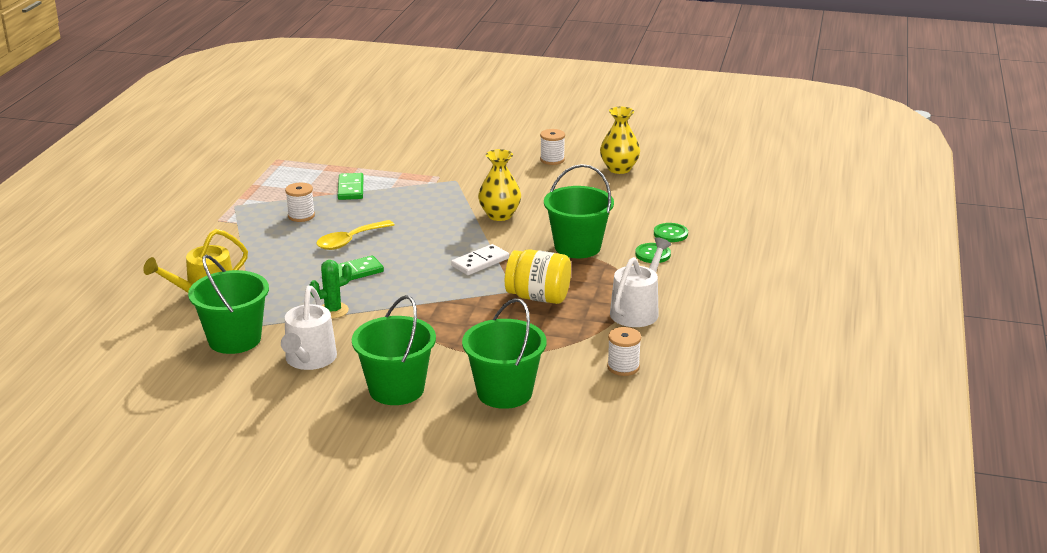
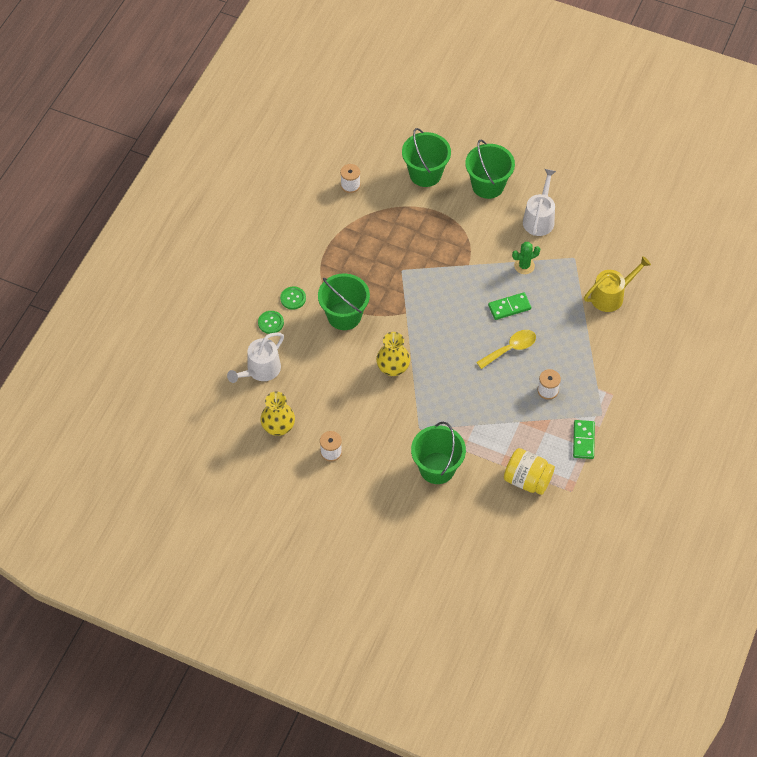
camera: 170 degrees left, 30 degrees up
(234, 339) = (587, 245): green bucket -> green bucket (437, 468)
(350, 189) = (508, 428): green domino -> green domino (583, 440)
(480, 262) = (418, 307): white domino -> none
(538, 297) = (386, 260): yellow jar -> yellow jar (527, 480)
(637, 311) = (324, 237): white watering can -> white watering can (260, 370)

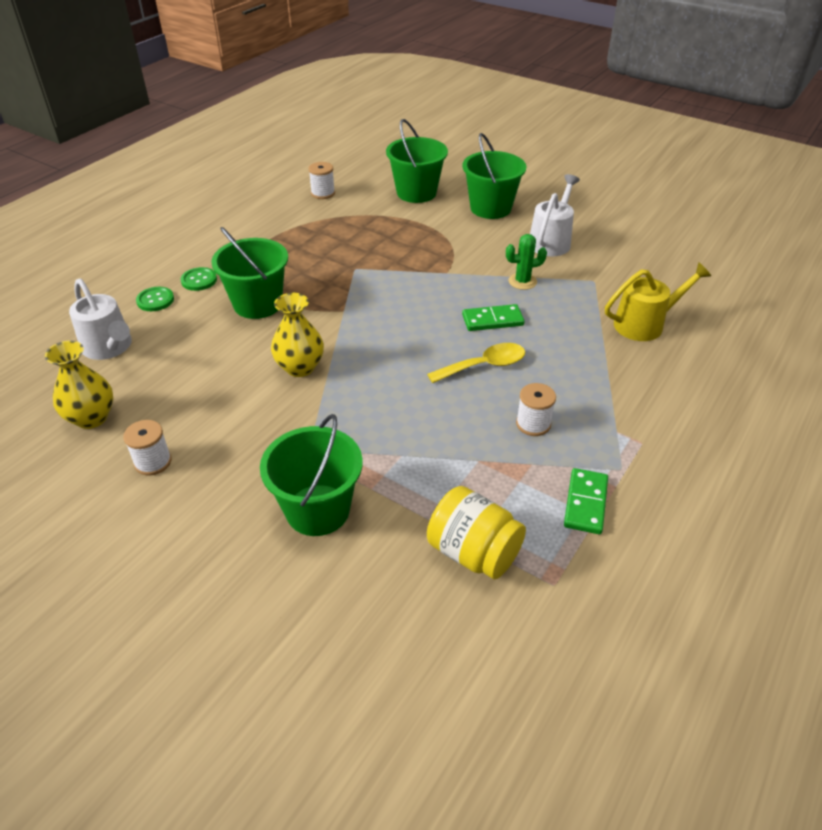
camera: 10 degrees right, 15 degrees down
(260, 370) = (109, 347): white watering can -> white watering can turned 90 degrees counterclockwise

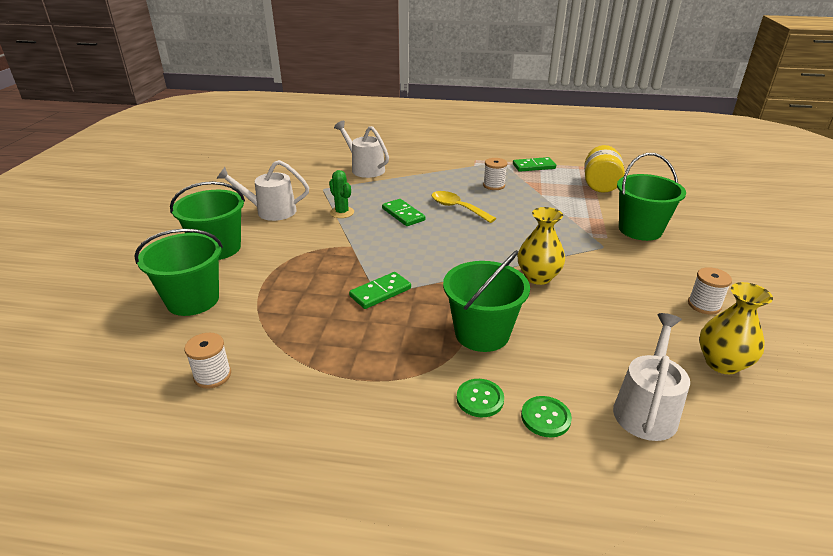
camera: 115 degrees left, 10 degrees down
(356, 271) = (380, 292): none -> green domino
(644, 324) = (365, 169): yellow watering can -> white watering can

